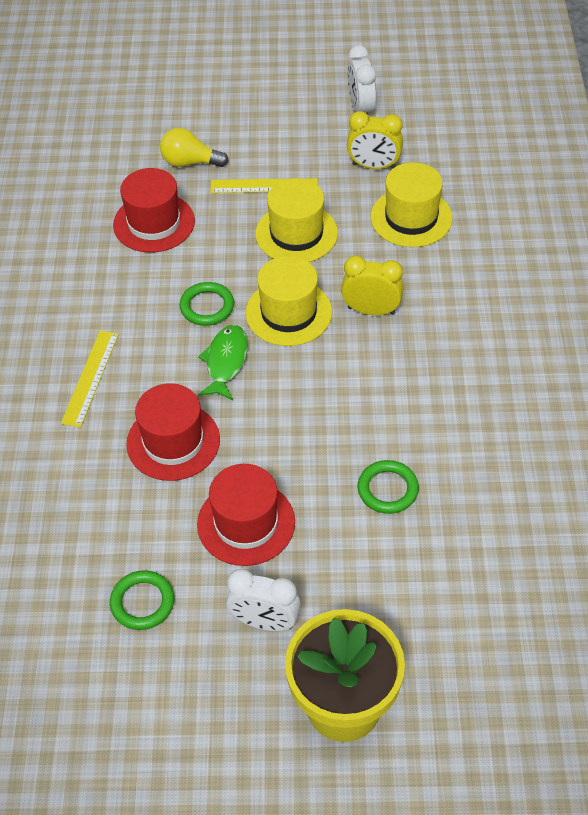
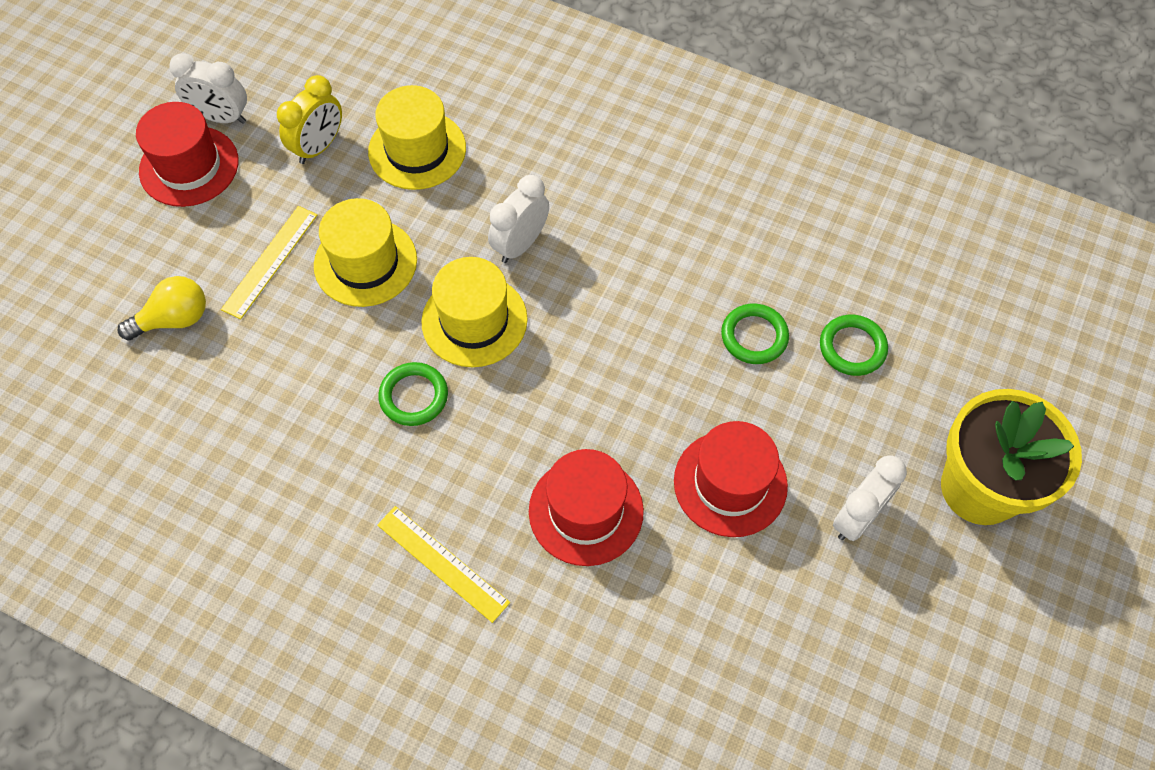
camera: 65 degrees left, 10 degrees up
(142, 602) = (781, 628): green ring -> green ring (852, 347)
(154, 223) = (245, 398): red hat -> red hat (189, 166)
(190, 162) = (174, 319): yellow light bulb -> yellow light bulb turned 150 degrees counterclockwise
(226, 362) = (505, 411): green fish -> none
(371, 310) = (520, 244): yellow clock -> white clock

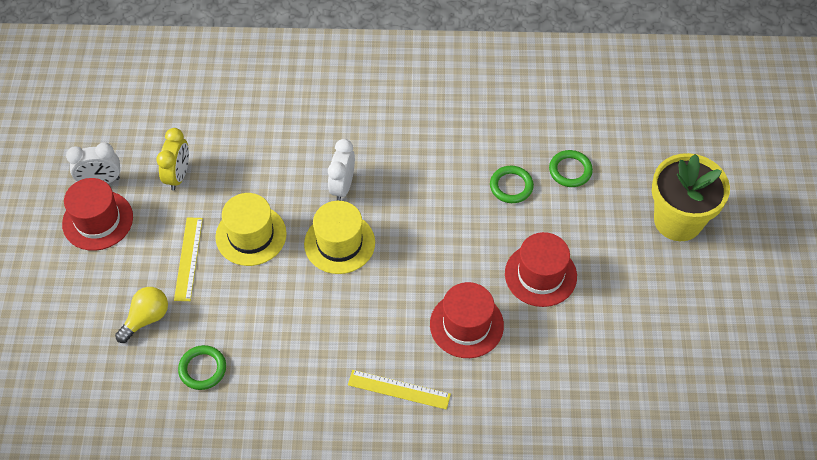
camera: 25 degrees left, 5 degrees down
(414, 396) = (327, 302): green ring -> green ring (202, 369)
(417, 150) = (244, 153): yellow hat -> none
(857, 517) = (620, 264): white clock -> none

